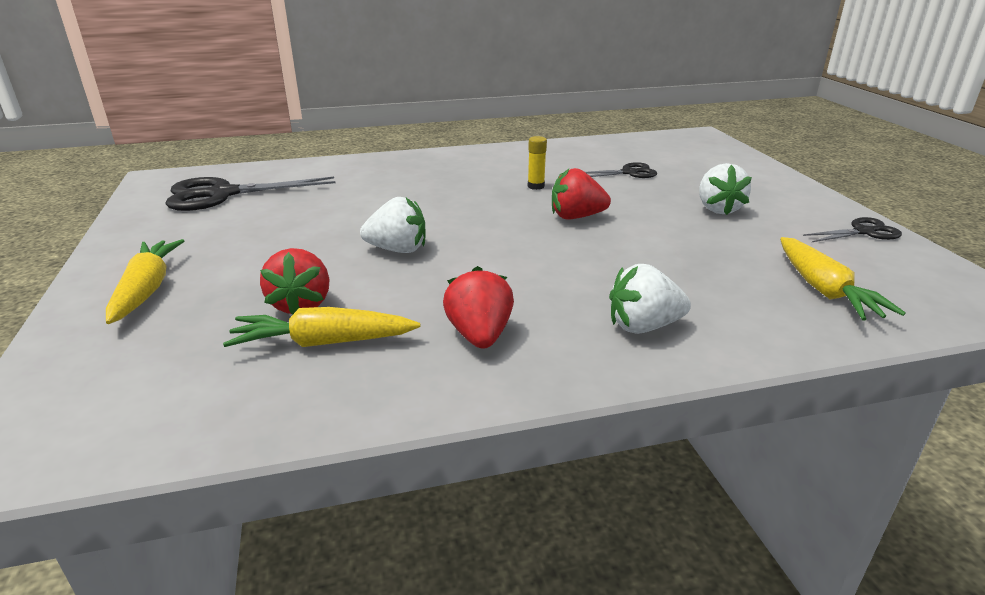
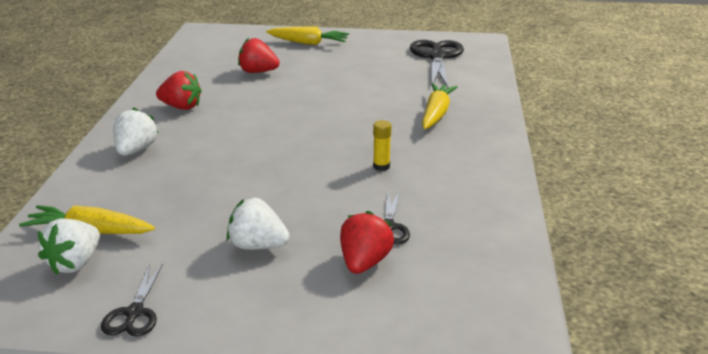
camera: 110 degrees right, 0 degrees up
(323, 342) = (216, 74): yellow carrot -> yellow carrot (436, 114)
(398, 250) = (301, 99): white strawberry -> white strawberry (75, 263)
(576, 217) = (300, 168): red strawberry -> red strawberry (364, 262)

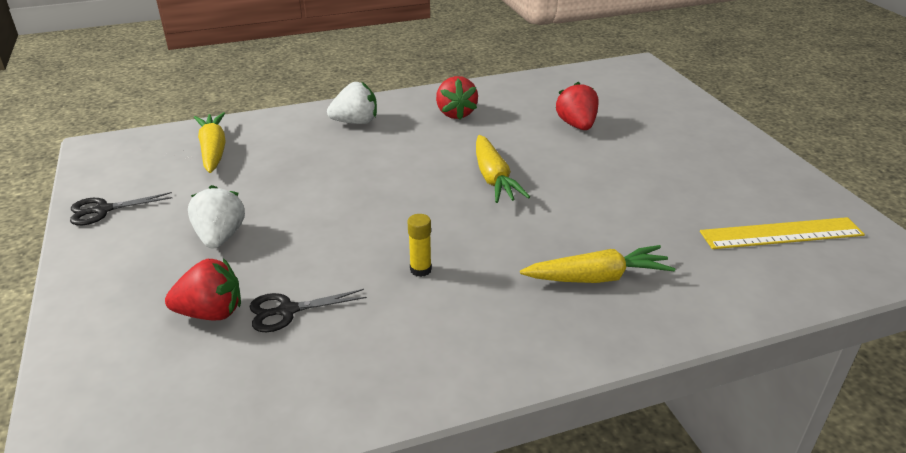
camera: 65 degrees right, 5 degrees up
(75, 263) = (166, 161): white strawberry -> none
(308, 43) = (691, 130): yellow carrot -> yellow carrot (493, 178)
(437, 57) = (781, 233): black scissors -> yellow ruler

